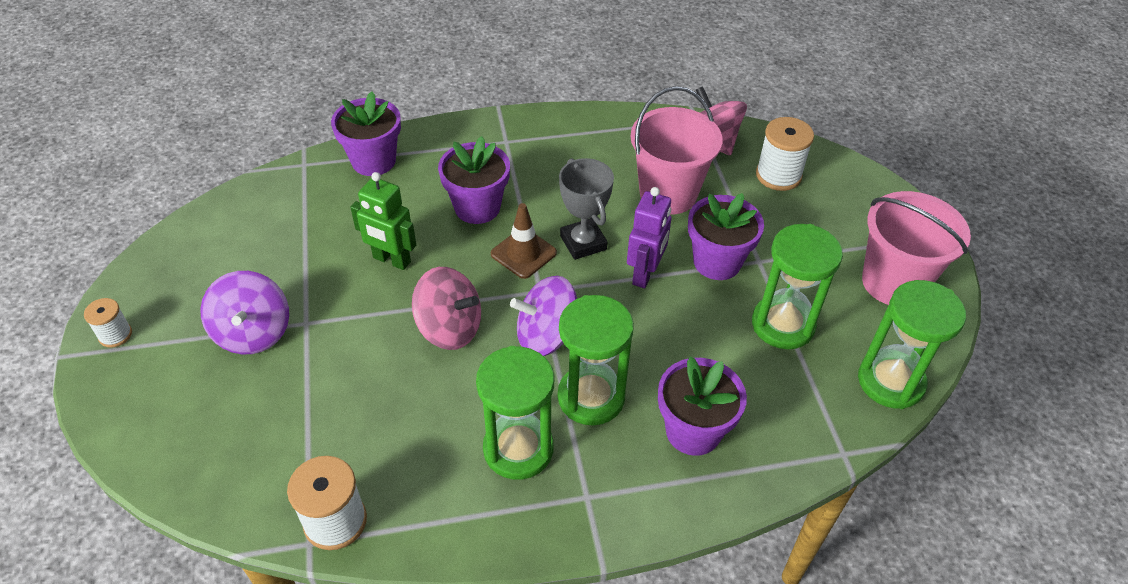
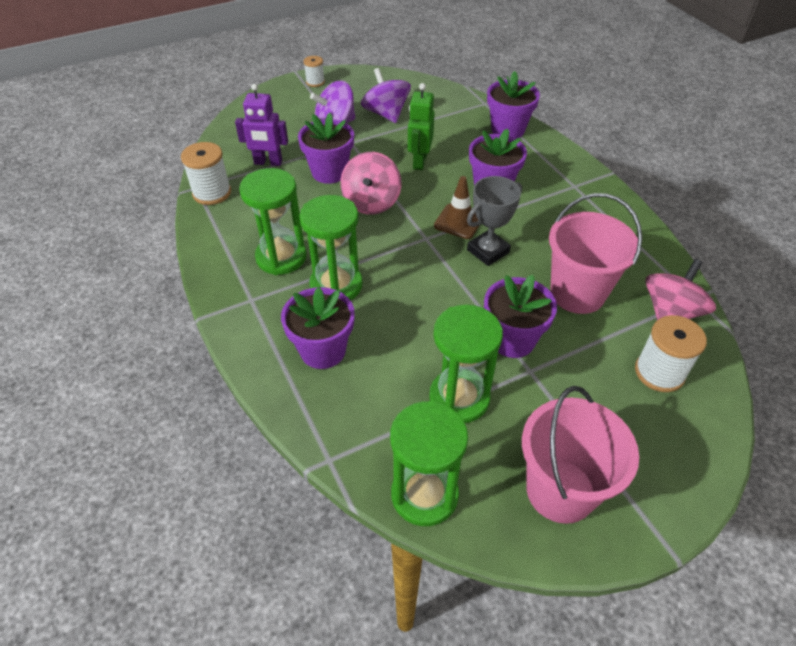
camera: 75 degrees right, 0 degrees up
(362, 361) = (329, 172): none -> purple flower pot
(546, 336) = (384, 250): purple spinning top -> purple spinning top (386, 114)
(645, 274) = (473, 294): purple robot -> purple robot (268, 162)

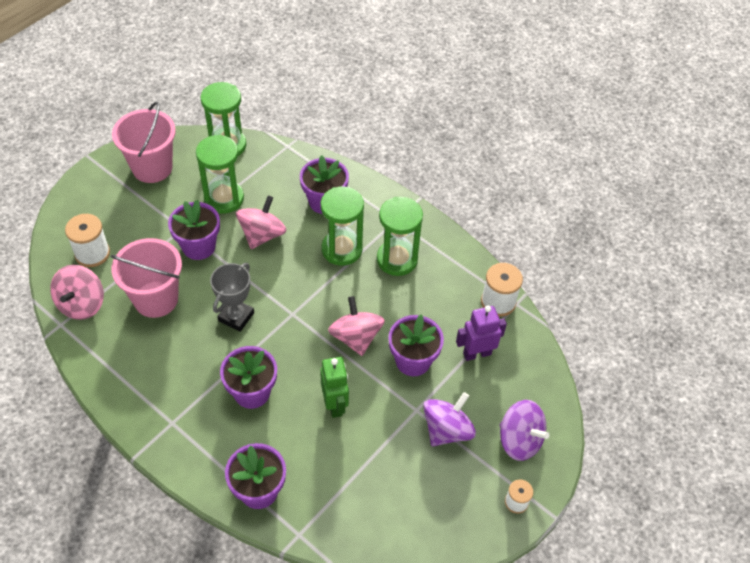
camera: 155 degrees right, 5 degrees up
(386, 114) = (403, 470): purple spinning top -> purple spinning top (519, 440)
(425, 331) = (262, 235): none -> pink spinning top
(459, 221) = (270, 340): brown traffic cone -> none

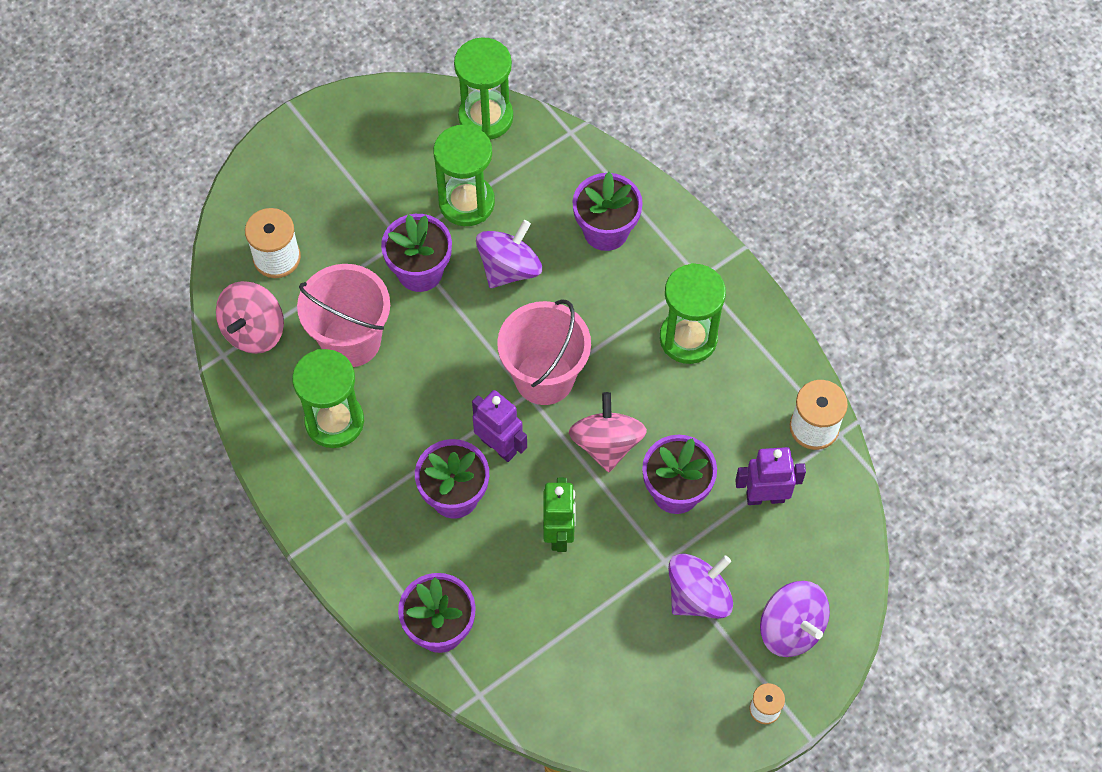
camera: 15 degrees right, 10 degrees up
(152, 168) = (375, 137): pink bucket -> pink bucket (544, 377)
(236, 317) = (452, 385): grey trophy -> none
(262, 235) = (509, 268): pink spinning top -> purple spinning top
(278, 352) = (499, 446): none -> purple robot
(342, 249) = (615, 309): green hourglass -> green hourglass (334, 421)

